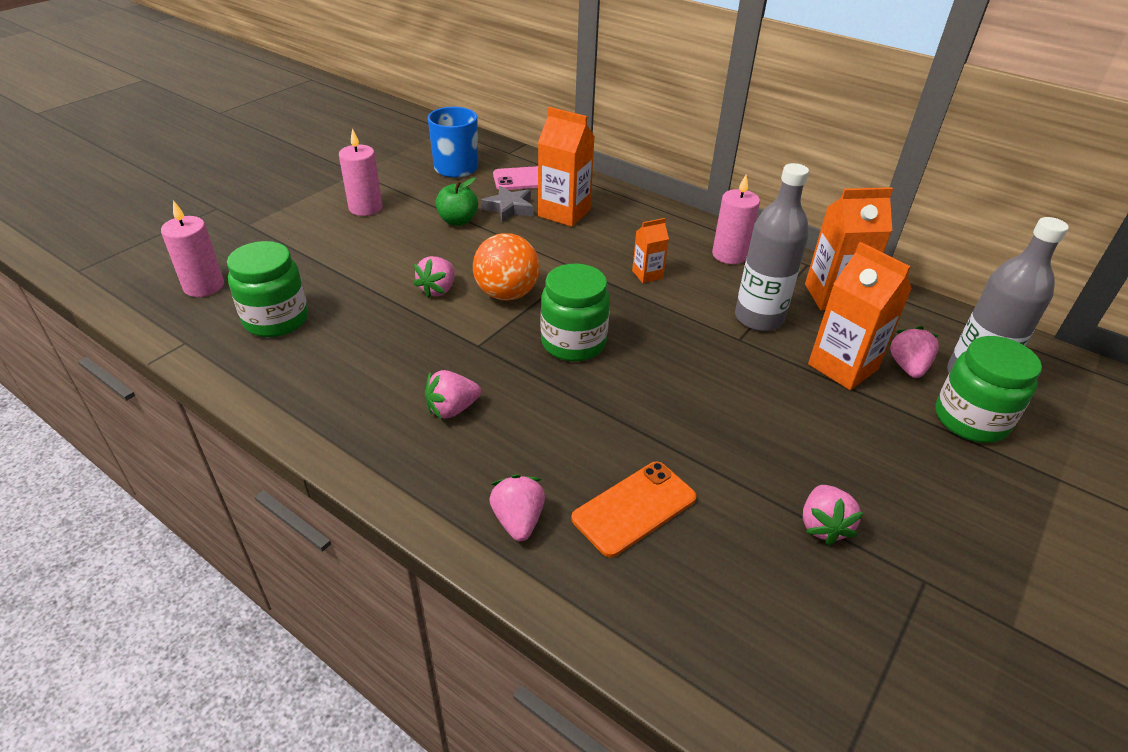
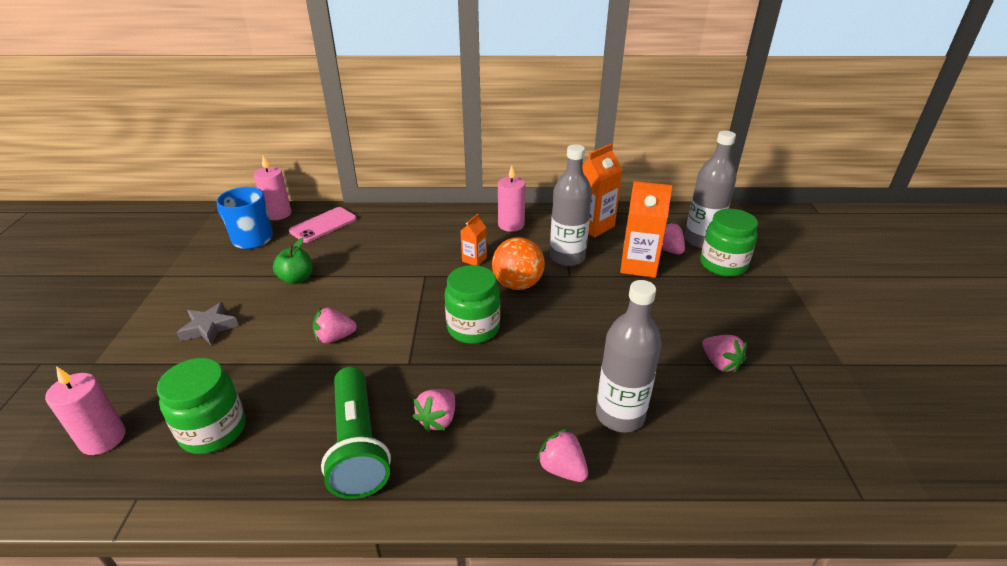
camera: 35 degrees left, 5 degrees down
(365, 208) = (202, 301): pink candle -> pink candle (278, 214)
(366, 392) = (357, 445): none -> green flashlight
(438, 289) = (335, 337): pink strawberry -> pink strawberry turned 90 degrees clockwise
(507, 294) = (391, 316): orange ball -> orange ball (517, 284)
(509, 208) = (329, 253): grey star -> grey star (209, 327)
(564, 213) = (374, 240): orange carton -> none
(634, 508) = (620, 415): orange phone -> grey bottle

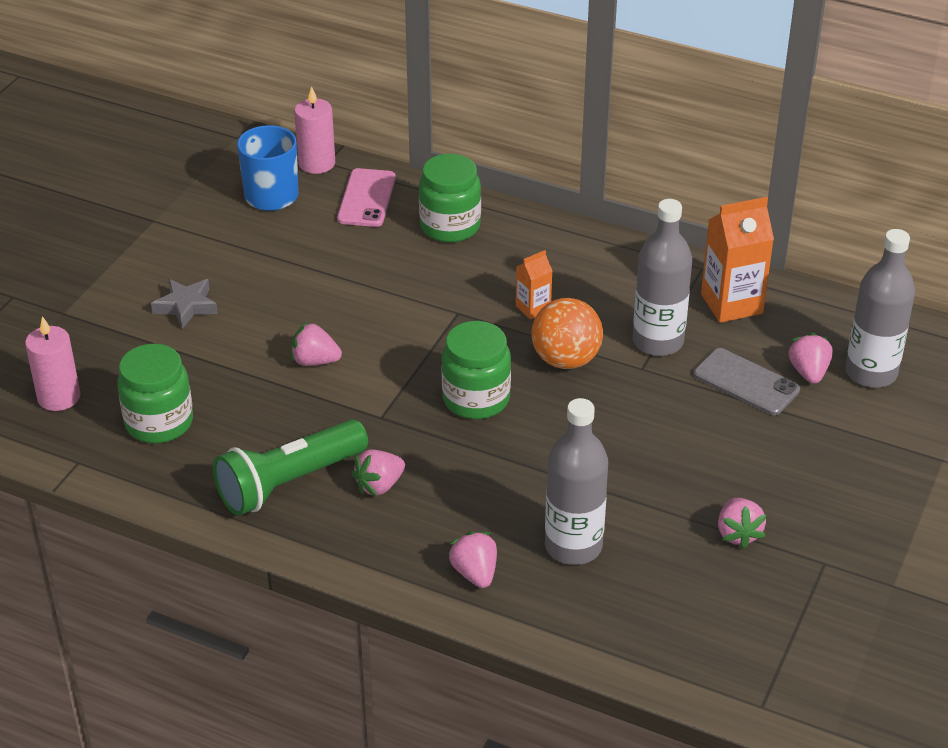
camera: 25 degrees right, 5 degrees up
(296, 279) = (302, 271): green apple -> none
(323, 225) = (366, 198): pink phone -> pink phone turned 60 degrees counterclockwise
(357, 445) = (288, 483): green flashlight -> green flashlight turned 45 degrees clockwise
(511, 225) = (616, 269): pink candle -> none
(638, 265) = (746, 382): orange carton -> grey phone
(723, 265) = (866, 417): green jar -> green jar (450, 226)

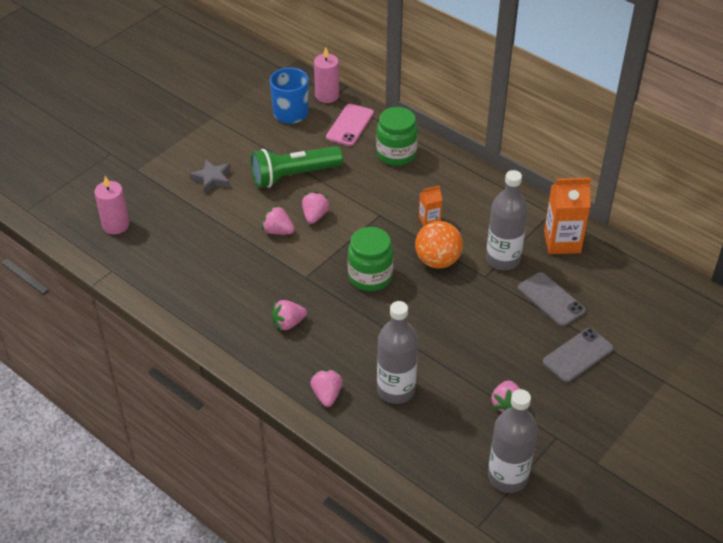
camera: 15 degrees right, 5 degrees up
(159, 422) = (169, 254): green jar -> none
(288, 483) = (233, 310): green flashlight -> green flashlight (293, 176)
(808, 372) = (596, 301): pink strawberry -> pink strawberry (315, 216)
(811, 449) = (578, 355): none -> grey phone
(871, 373) = (639, 309): grey bottle -> grey bottle (507, 477)

